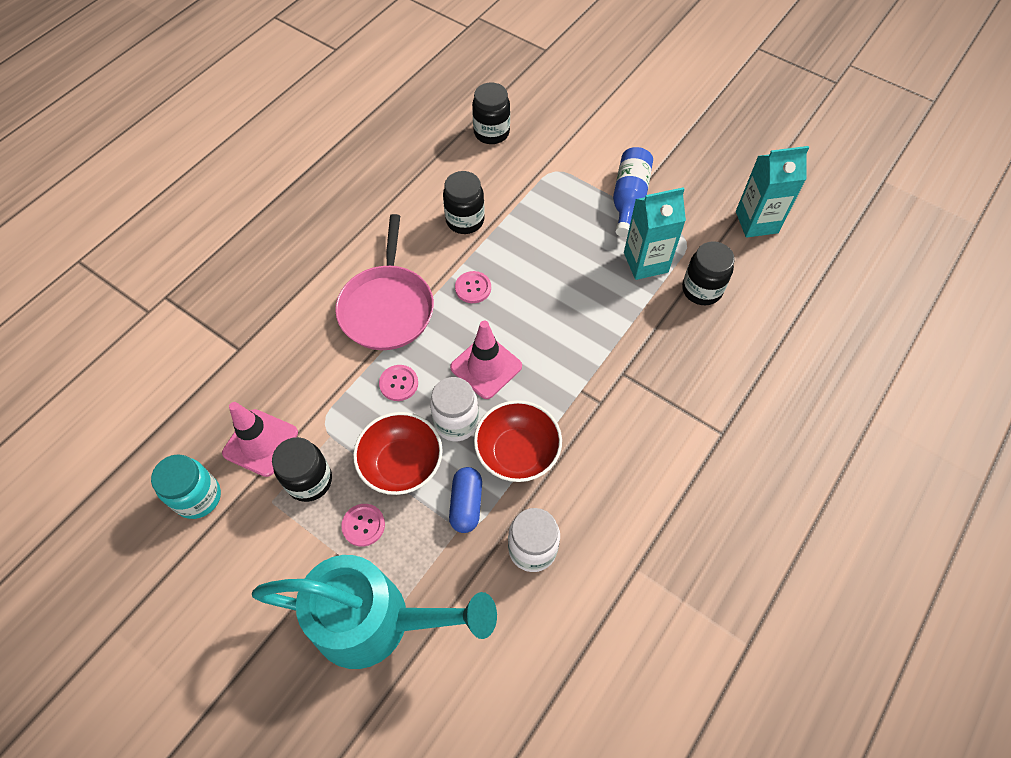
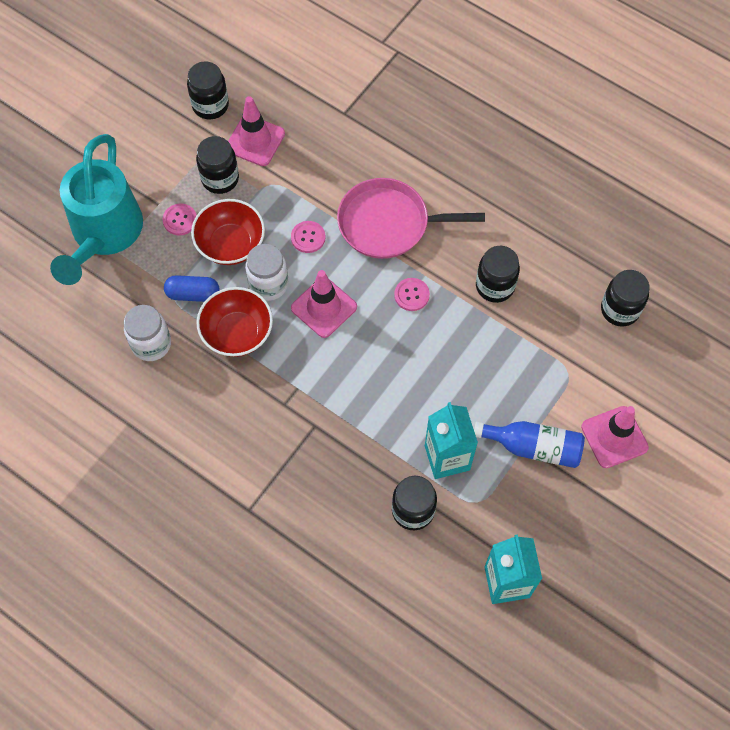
camera: 90 degrees right, 5 degrees up
(198, 497) = (210, 105): turquoise jar -> black jar
(614, 144) = (614, 437): none -> pink traffic cone

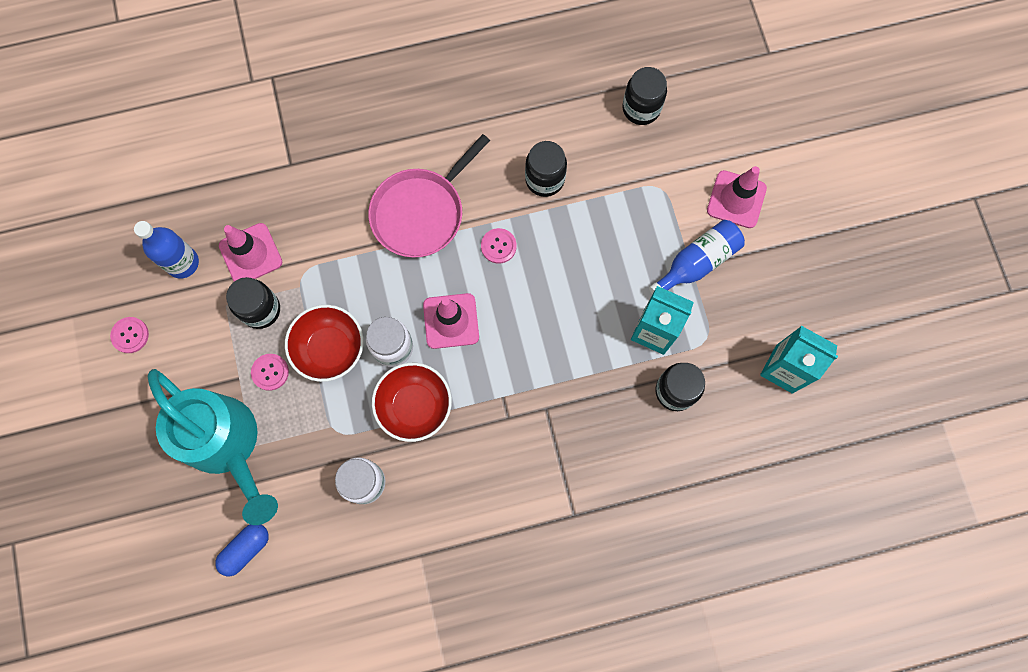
camera: 50 degrees left, 10 degrees up
(193, 294) = (348, 414): blue capsule -> blue capsule (246, 549)
(210, 105) = (182, 263): black jar -> blue bottle
(308, 237) = (378, 283): pink button -> pink button (130, 335)

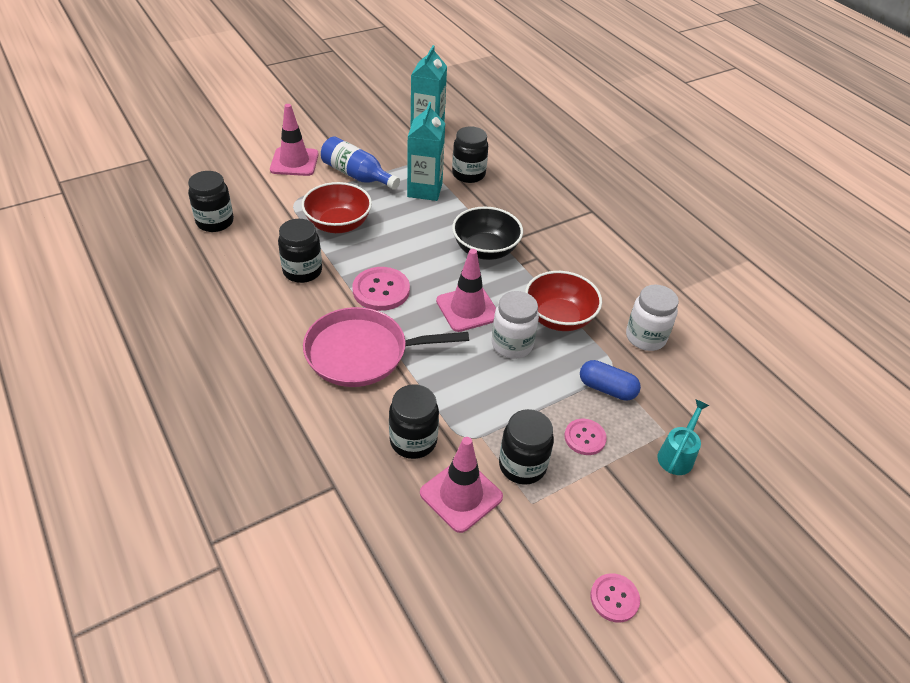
camera: 110 degrees left, 30 degrees down
(182, 263) = (499, 567): blue bottle -> none
(226, 444) = (677, 455): turquoise watering can -> turquoise watering can, size x0.41
(246, 549) = (760, 410): blue capsule -> blue capsule (607, 389)
(313, 231) = (413, 441): none -> black jar
(330, 349) = (536, 393): red bowl -> red bowl (338, 224)
(421, 212) = (362, 353): pink pan -> pink pan turned 150 degrees clockwise
(498, 246) = (381, 290): pink button -> pink button, size x1.61
(534, 366) = (485, 250): none -> black bowl

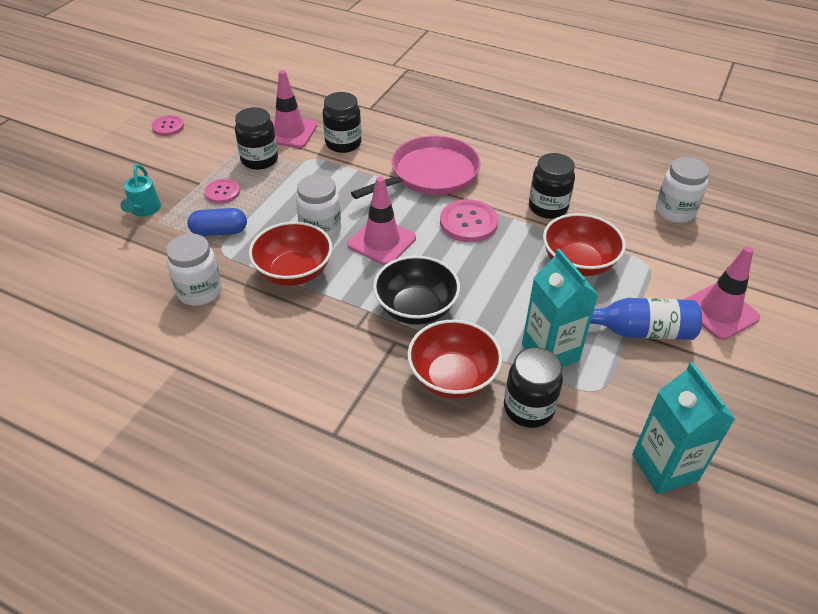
camera: 150 degrees right, 0 degrees up
(215, 222) = (675, 211): black jar -> white jar
(498, 205) = (452, 377): none -> red bowl

